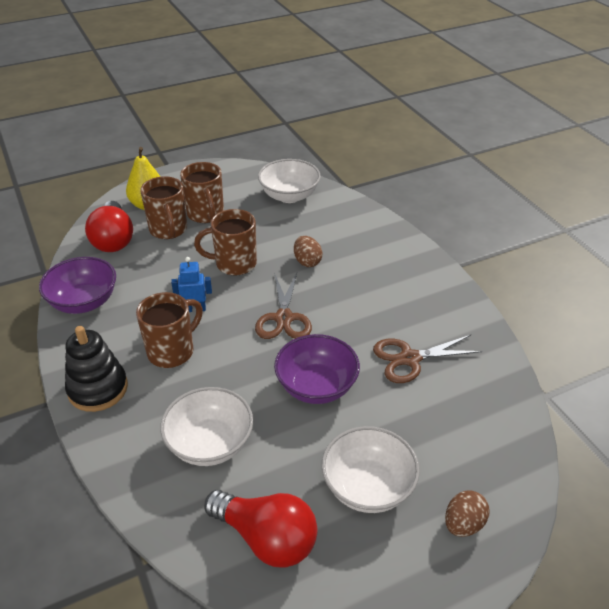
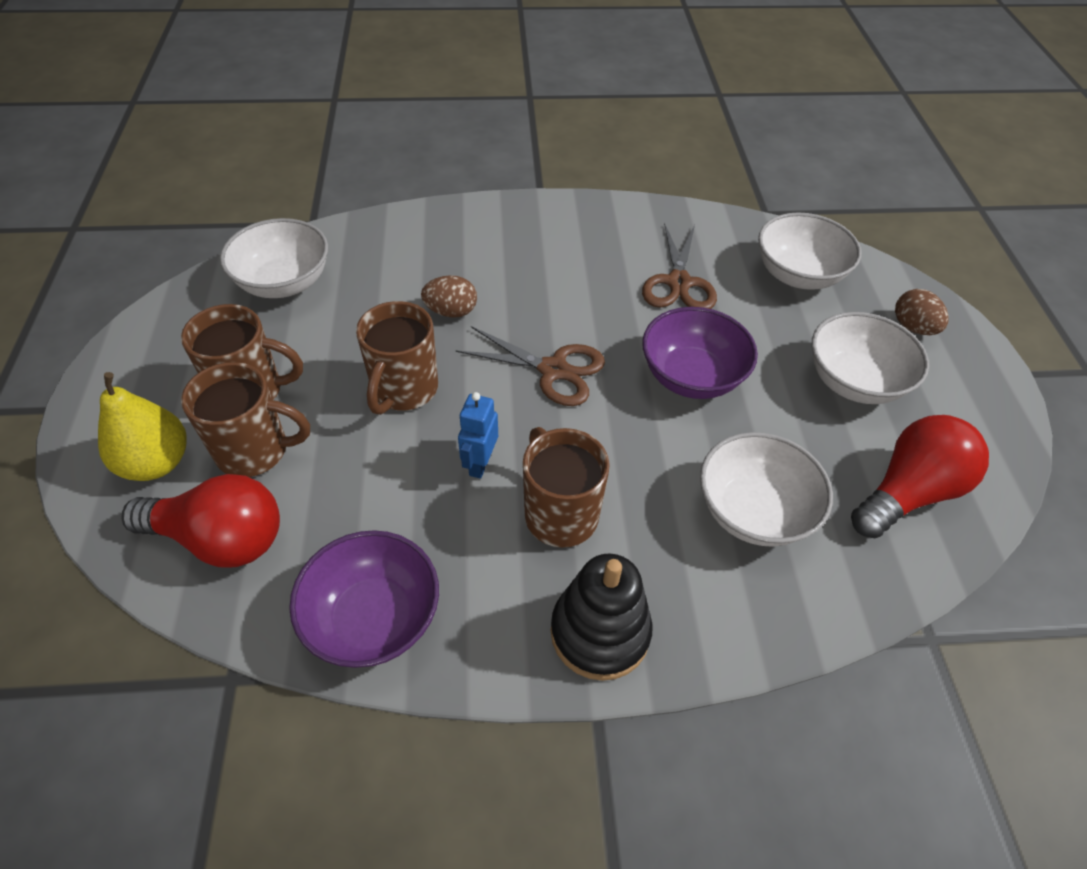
camera: 70 degrees left, 10 degrees up
(473, 430) = (798, 275): none -> white bowl

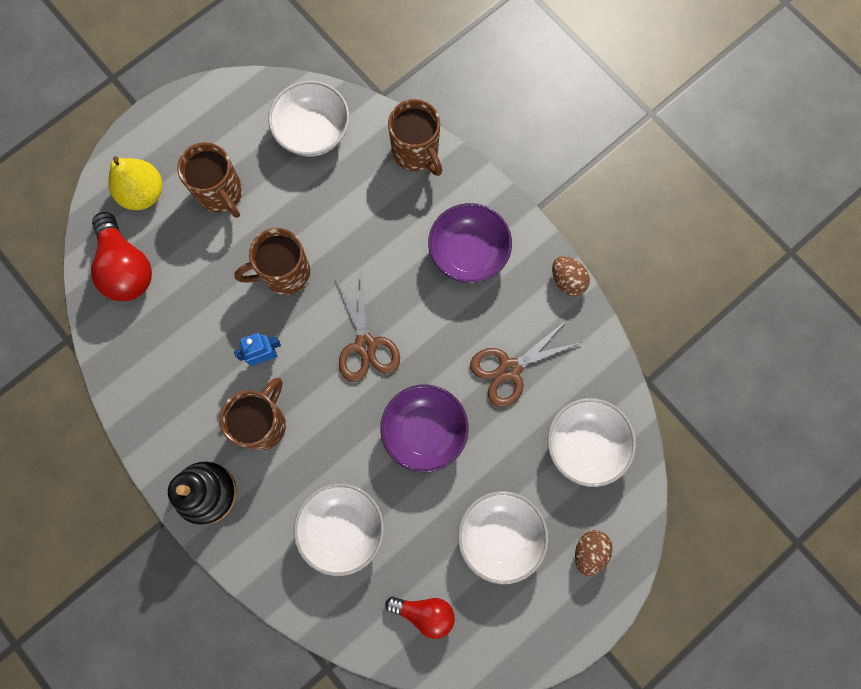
camera: 55 degrees right, 25 degrees up
(255, 451) = (186, 234): brown mug -> brown mug (416, 153)
(373, 618) = (137, 378): purple bowl -> purple bowl (468, 253)
(451, 311) = (367, 248): brown egg -> brown egg (567, 280)
(908, 492) = (425, 613): red light bulb -> red light bulb, size x0.63

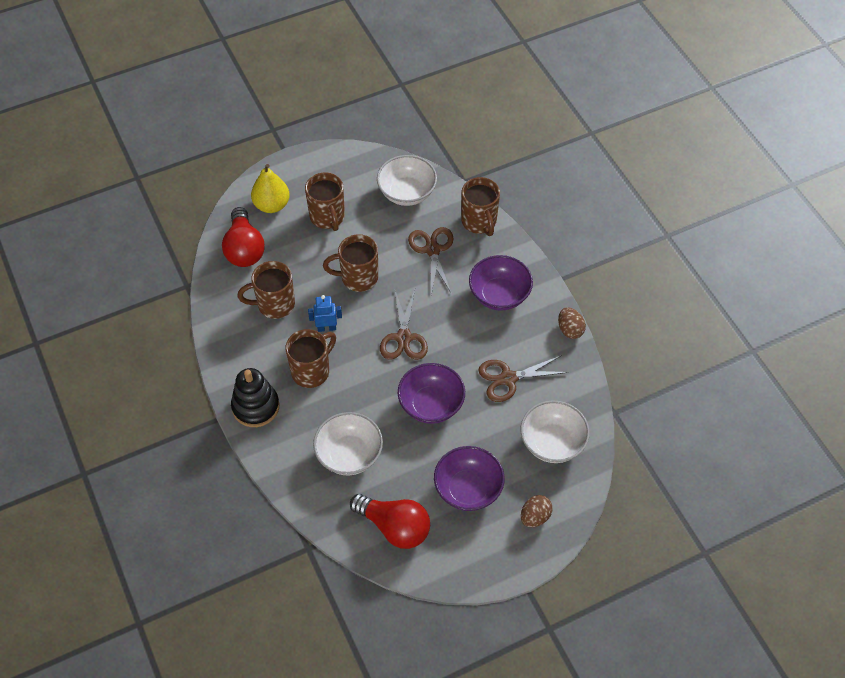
camera: 15 degrees right, 20 degrees down
(188, 340) = (274, 305): none -> brown mug
(368, 208) = (432, 250): none -> brown scissors
(425, 613) = (394, 527): red light bulb -> red light bulb, size x1.58
(500, 536) = (468, 489): white bowl -> purple bowl

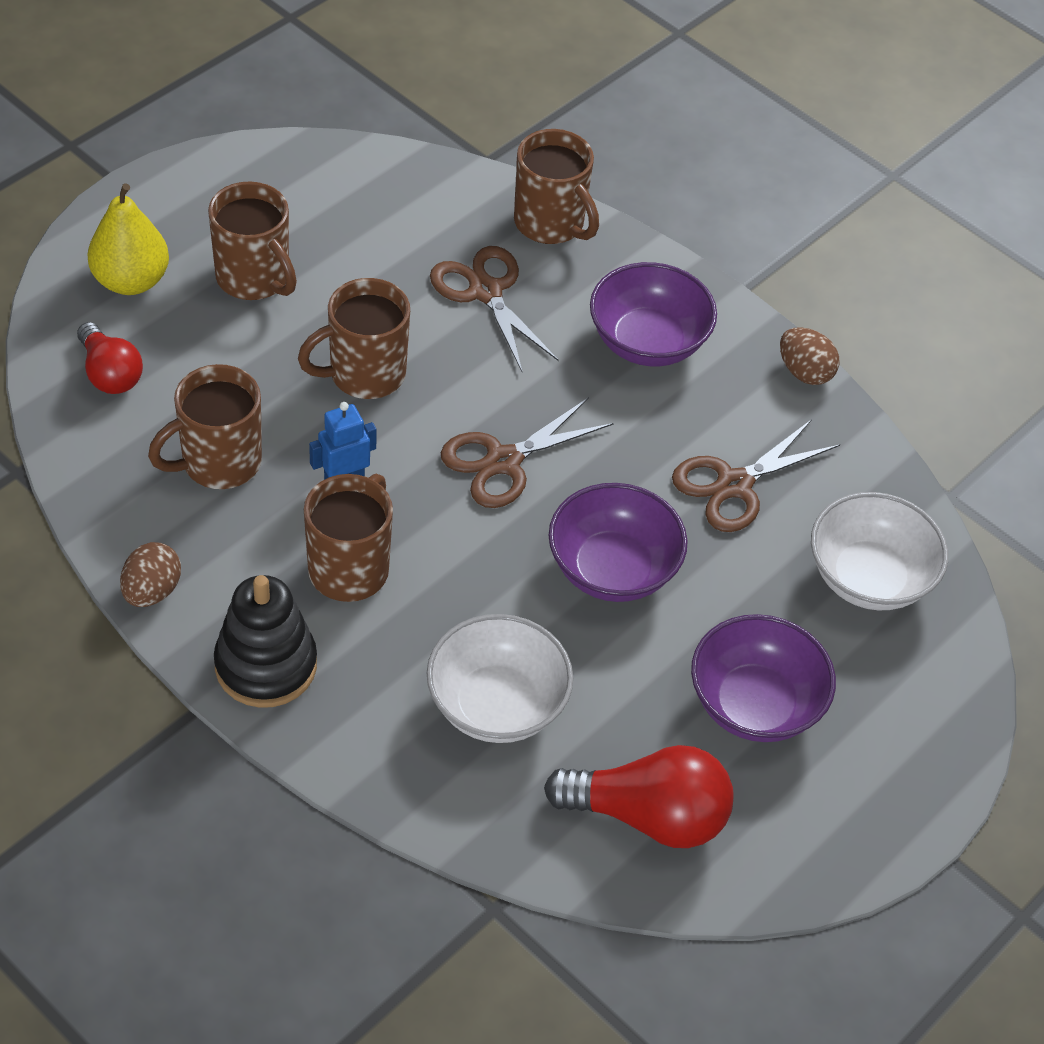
camera: 25 degrees left, 5 degrees down
(244, 249) = (110, 373): red light bulb -> red light bulb, size x0.63
(403, 338) = (503, 461): brown scissors -> brown scissors turned 75 degrees clockwise
(407, 193) = (390, 202): white bowl -> none
(535, 517) = (901, 719): brown egg -> brown egg (152, 591)

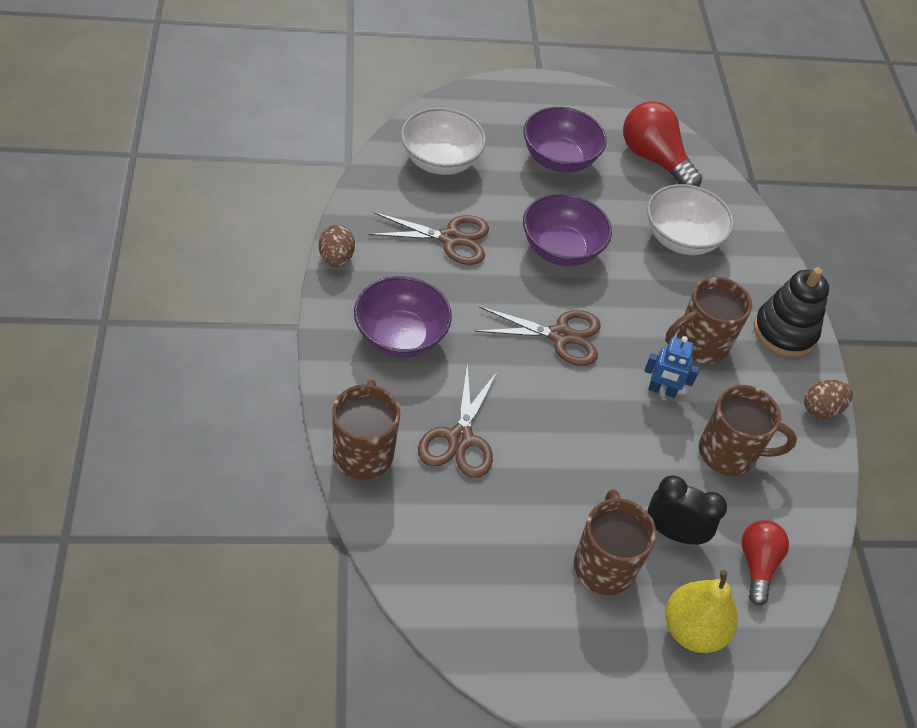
camera: 140 degrees left, 0 degrees up
(213, 347) = (673, 533): none -> black clock
(364, 374) = (591, 442): brown mug -> none

